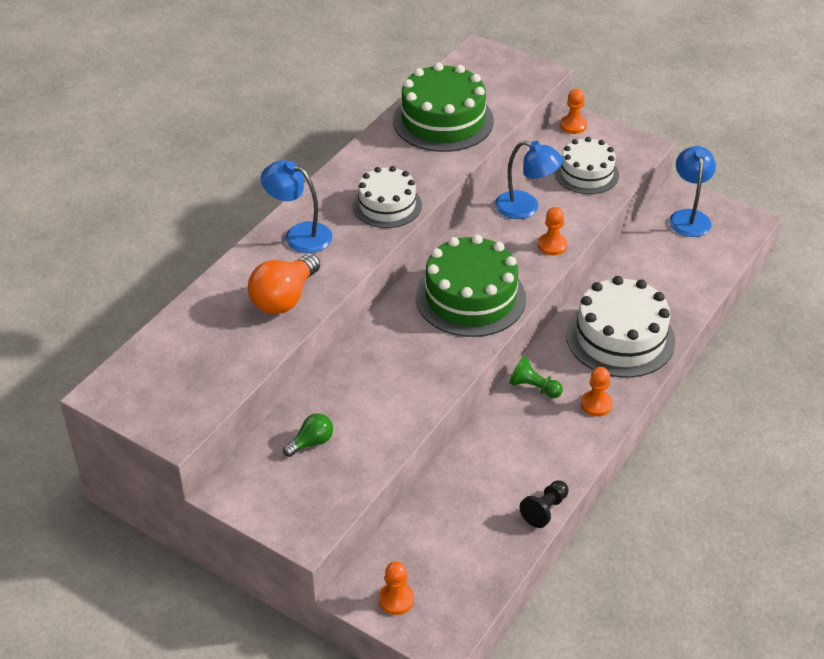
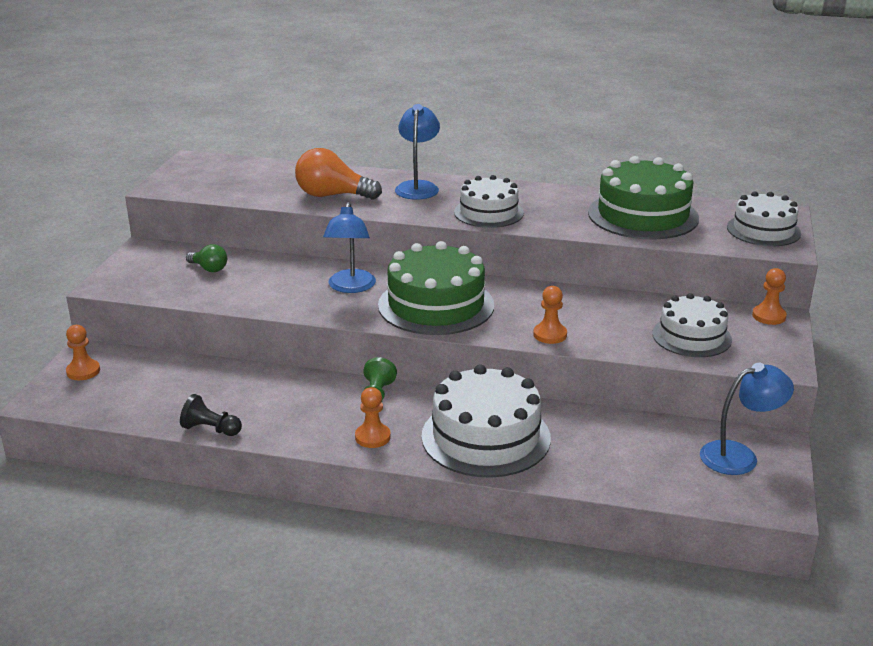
camera: 70 degrees right, 15 degrees down
(504, 71) = (763, 230): none -> white cake
(526, 208) = (597, 311): blue lamp -> blue lamp (350, 287)

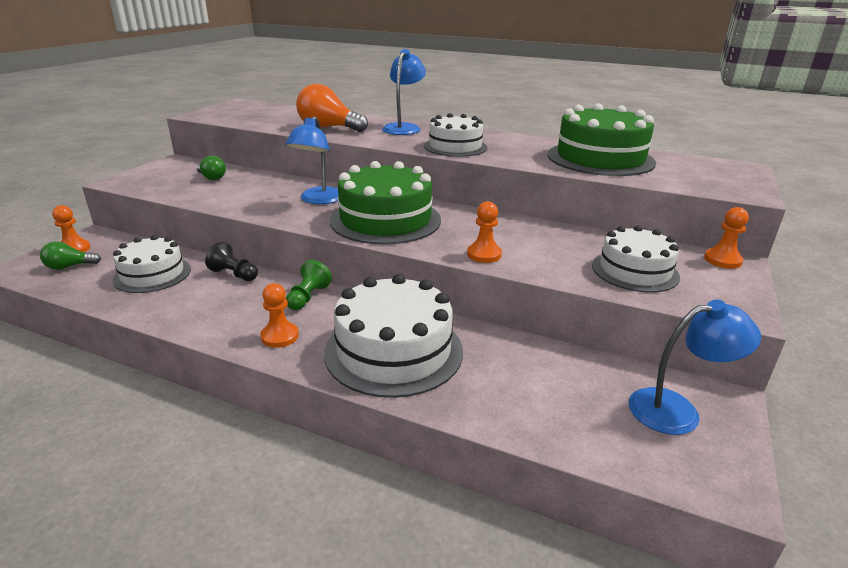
camera: 10 degrees right, 0 degrees up
(98, 392) = (69, 267): none -> green light bulb
(211, 429) = (135, 310): black pawn -> black pawn (234, 274)
(763, 230) = (723, 177): white cake -> white cake (152, 274)

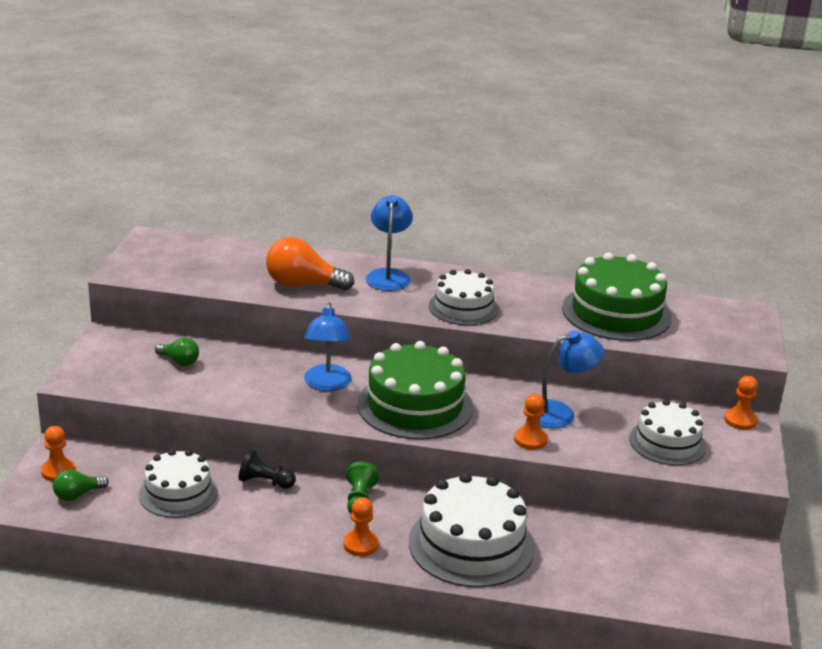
camera: 15 degrees left, 0 degrees up
(677, 410) = (715, 564): blue lamp -> blue lamp (560, 413)

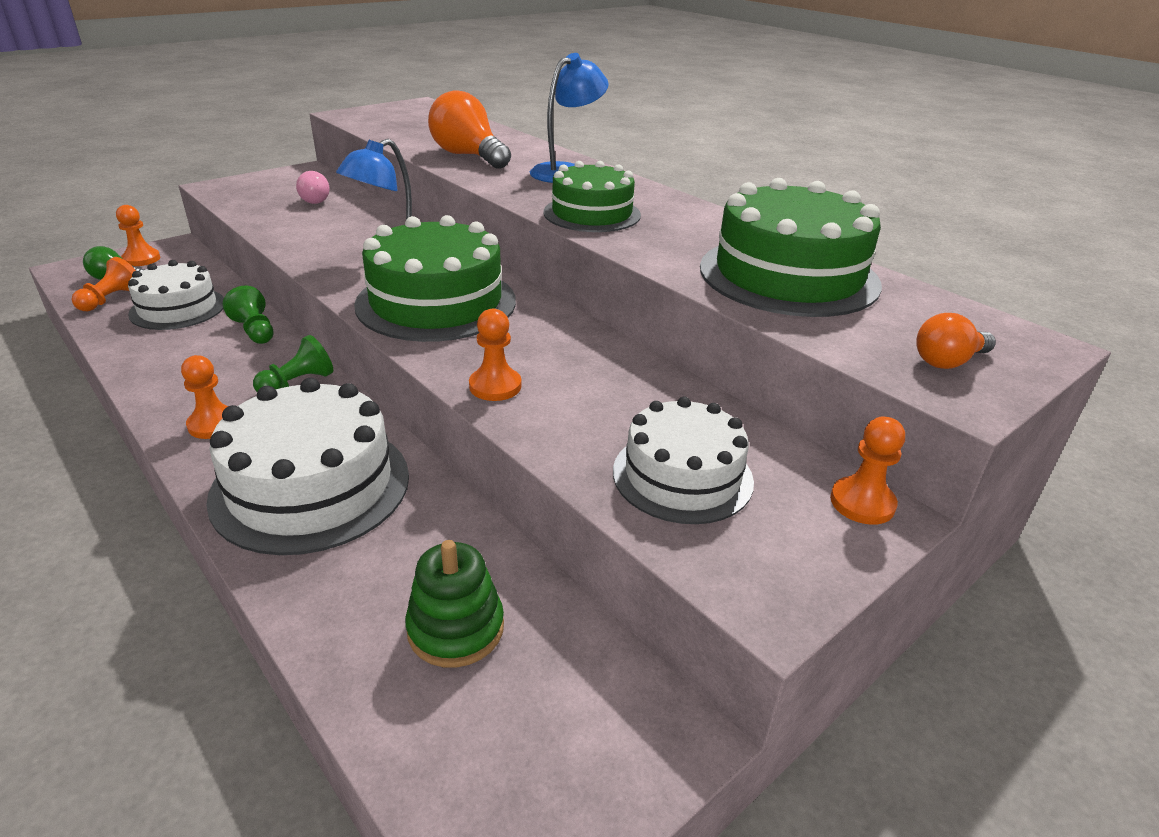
camera: 40 degrees right, 5 degrees up
(114, 510) = (111, 300): none -> orange pawn
(179, 361) = (314, 200): green light bulb -> pink light bulb
(265, 482) = (255, 331): black pawn -> green pawn
(463, 307) = (592, 213): white cake -> green cake
(560, 413) = (587, 375): blue lamp -> none
(630, 562) = (455, 628): none -> green stacking toy
(733, 337) = (947, 361): none -> orange light bulb

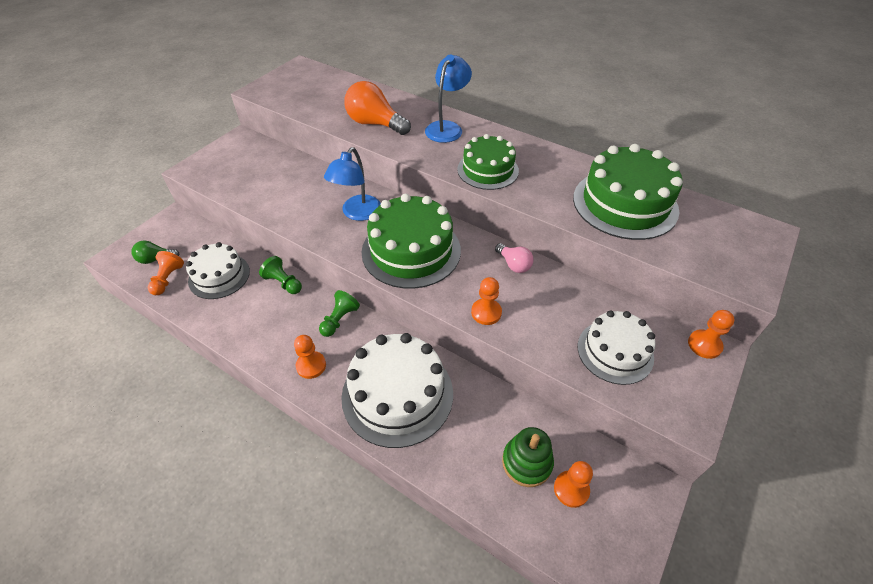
camera: 15 degrees left, 15 degrees up
(141, 259) = (159, 236): orange pawn -> orange pawn (571, 489)
(314, 200) = (269, 169): pink light bulb -> pink light bulb (514, 264)
(947, 361) = (732, 258): orange light bulb -> none

